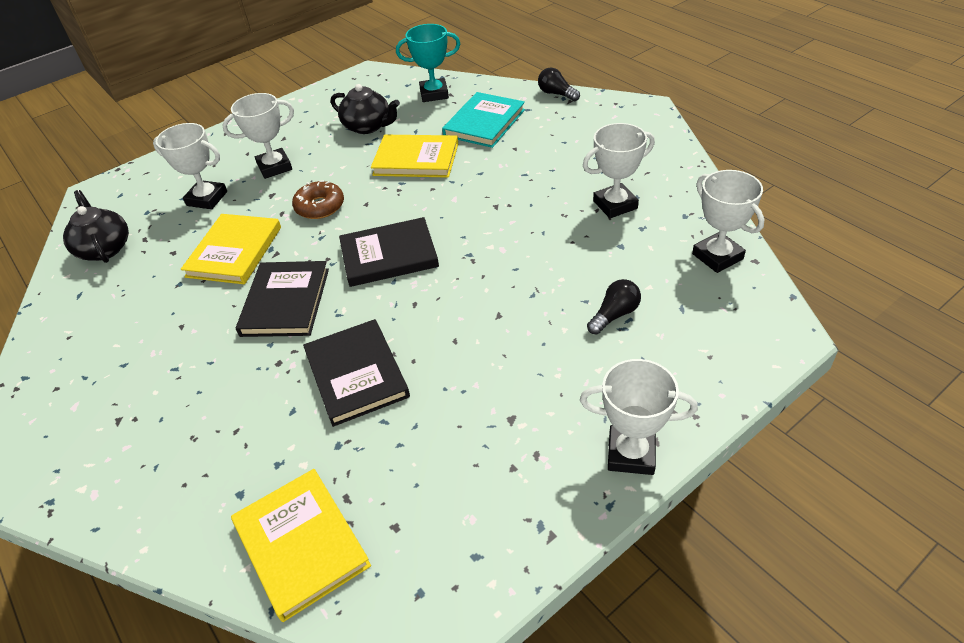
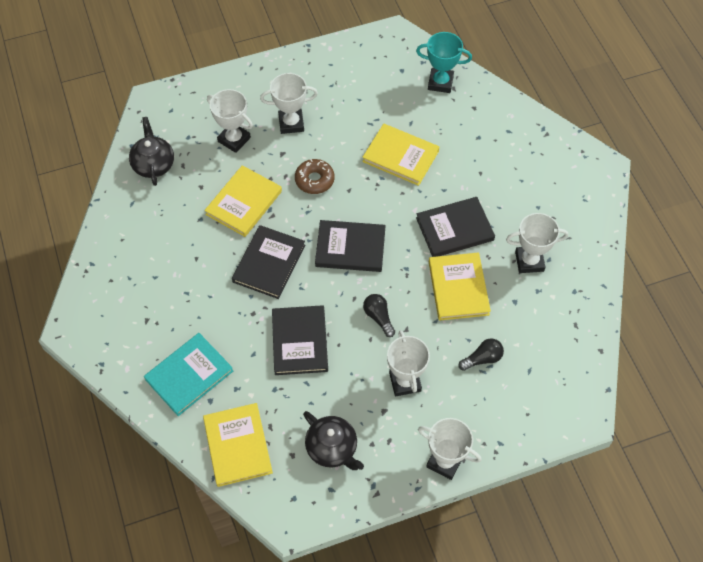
camera: 15 degrees right, 15 degrees up
(368, 126) = (375, 103): black teapot -> black teapot (332, 448)
(484, 123) = (468, 134): turquoise book -> turquoise book (189, 375)
(510, 202) = (454, 229): none -> black book
(544, 253) = (458, 288): none -> yellow book
(556, 94) = (540, 121): black light bulb -> black light bulb (378, 317)
(717, 256) = (577, 337): white trophy -> white trophy (405, 382)

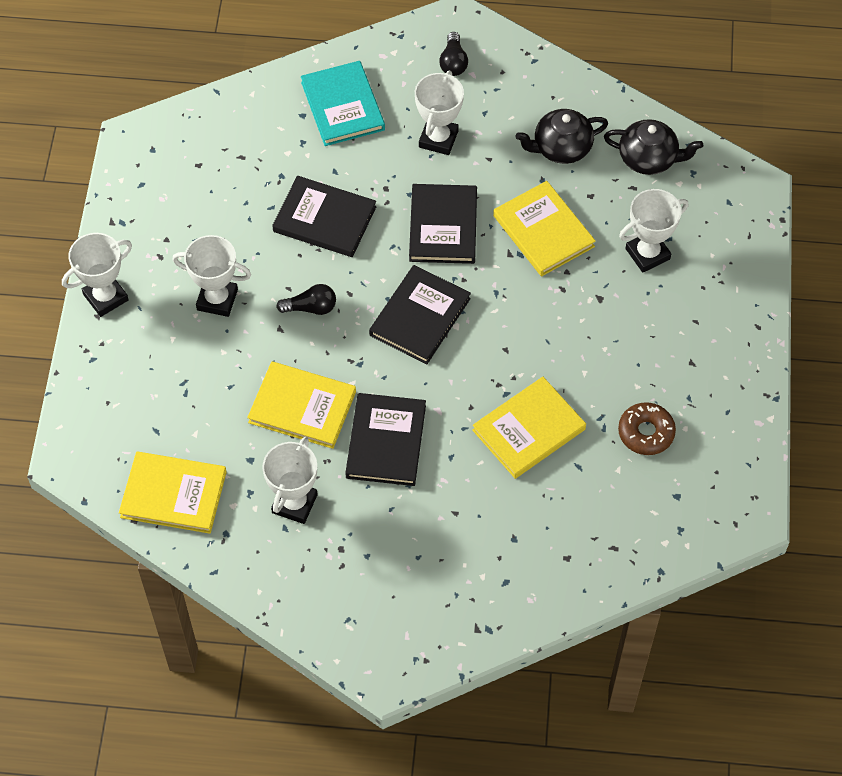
camera: 115 degrees right, 0 degrees up
(237, 445) = (237, 122): yellow book -> yellow book (173, 494)
(269, 263) = (443, 226): black book -> black book turned 45 degrees clockwise
(291, 123) = (644, 326): white trophy -> white trophy (438, 139)
(314, 180) = (540, 318): brown donut -> brown donut (646, 433)
(332, 448) = (183, 202): black teapot -> black teapot (561, 148)
(440, 83) = (631, 535): turquoise trophy -> none
(482, 359) = (198, 389): black light bulb -> black light bulb (453, 62)

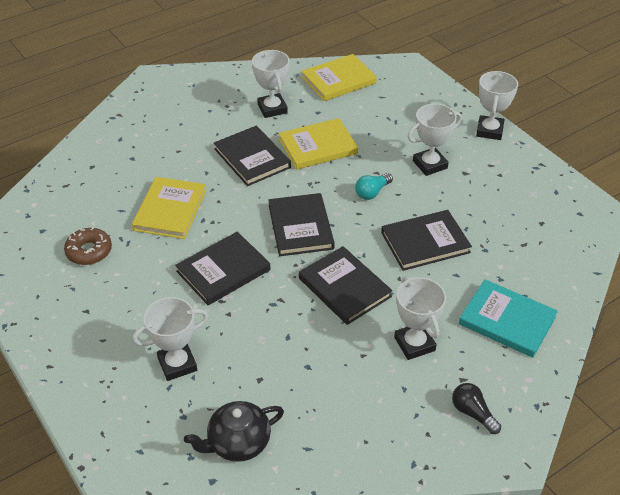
camera: 140 degrees right, 15 degrees down
(311, 308) = (372, 192): black light bulb -> turquoise light bulb
(535, 319) = (223, 271): none -> black book
(543, 231) = (271, 330): yellow book -> none
(561, 148) = (317, 401): black teapot -> none
(647, 254) = (177, 364): white trophy -> white trophy turned 45 degrees clockwise

